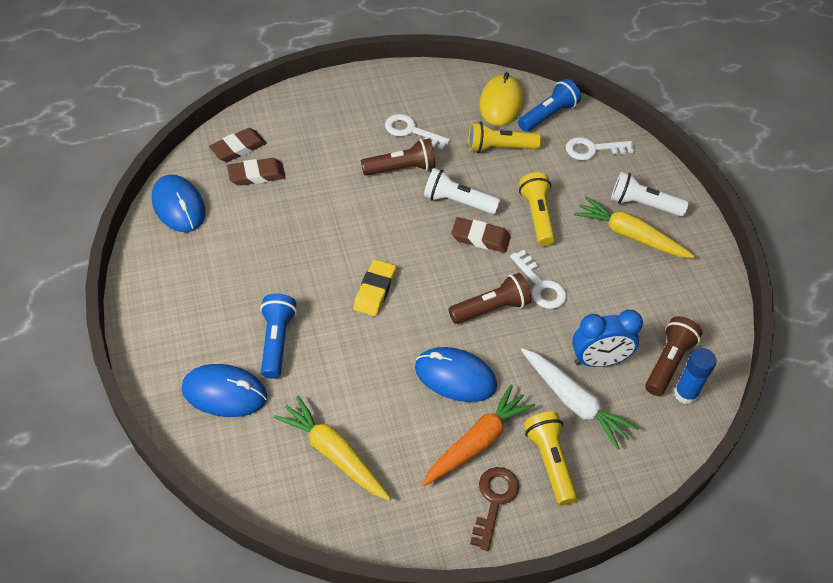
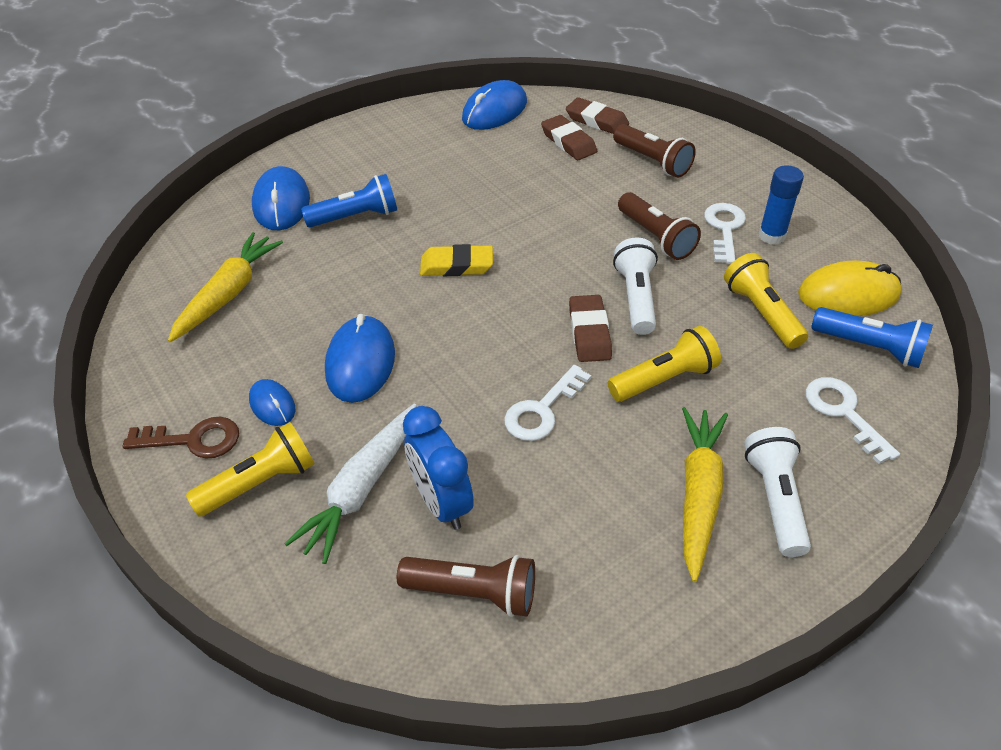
camera: 75 degrees right, 5 degrees down
(477, 442) = (272, 405): orange carrot -> blue mouse
(491, 308) = (479, 370): brown flashlight -> brown flashlight (652, 161)
(685, 394) = (422, 627): blue glue stick -> blue glue stick (771, 236)

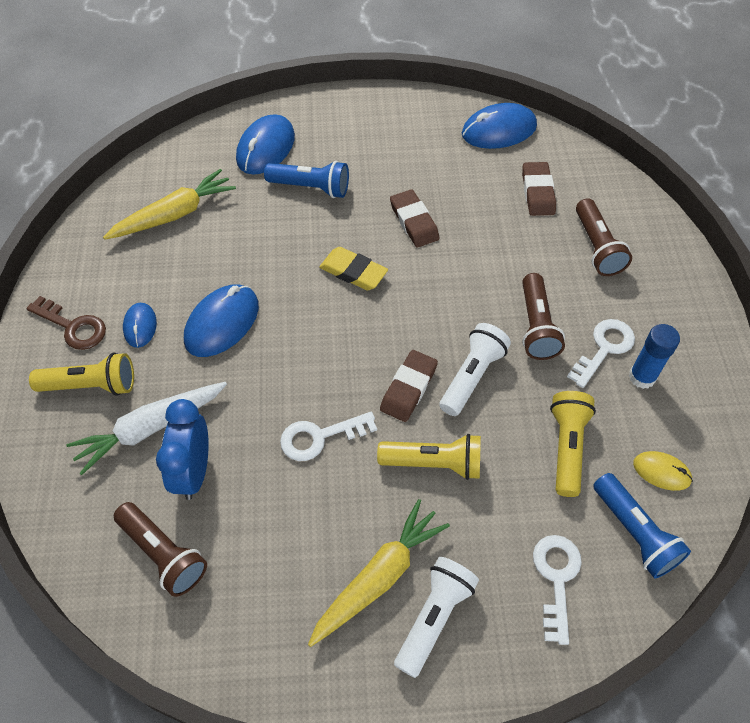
camera: 30 degrees right, 10 degrees up
(596, 121) = (581, 181): brown eraser -> brown eraser (414, 222)
(848, 294) = (661, 472): yellow mouse -> yellow mouse, size x0.56

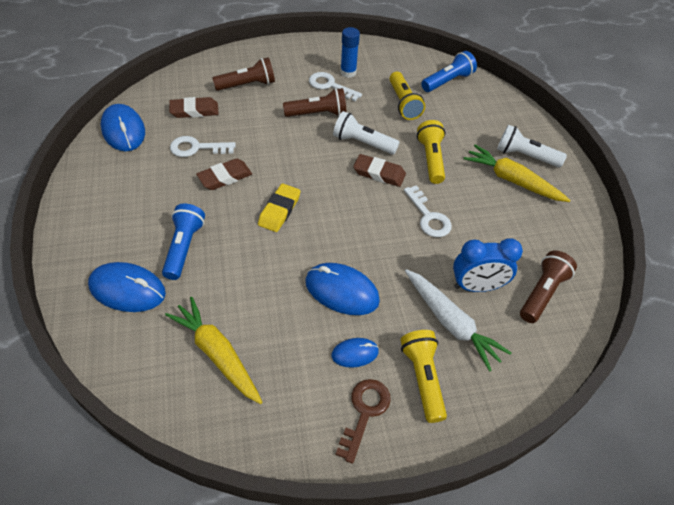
camera: 100 degrees left, 5 degrees down
(556, 578) = (484, 110): white key -> white key (197, 148)
(567, 447) = (403, 103): yellow flashlight -> yellow flashlight turned 105 degrees counterclockwise
(661, 472) = (408, 70): yellow mouse -> none

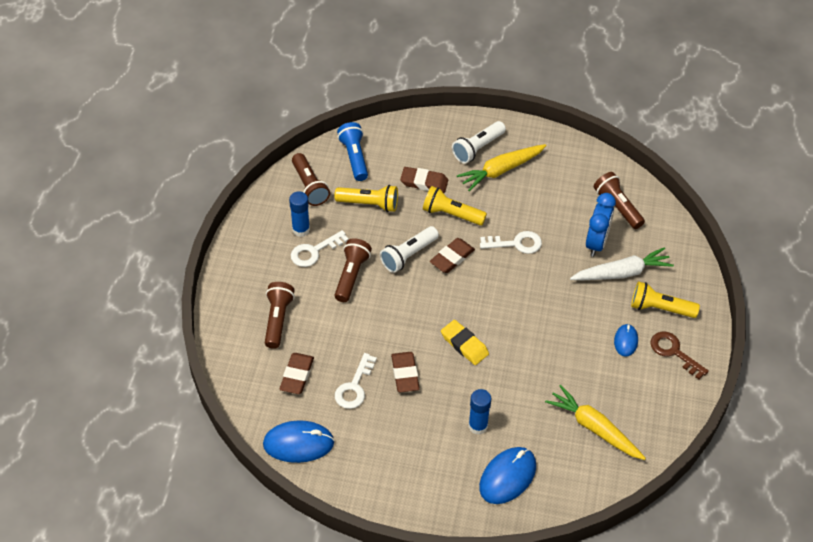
camera: 65 degrees left, 0 degrees up
(184, 247) = (478, 426): blue flashlight -> blue glue stick
(217, 354) = (594, 428): yellow carrot -> yellow carrot turned 60 degrees clockwise
(342, 291) = (567, 329): blue mouse -> none
(396, 65) = (309, 186): none -> brown flashlight
(454, 131) = (424, 182): none -> brown eraser

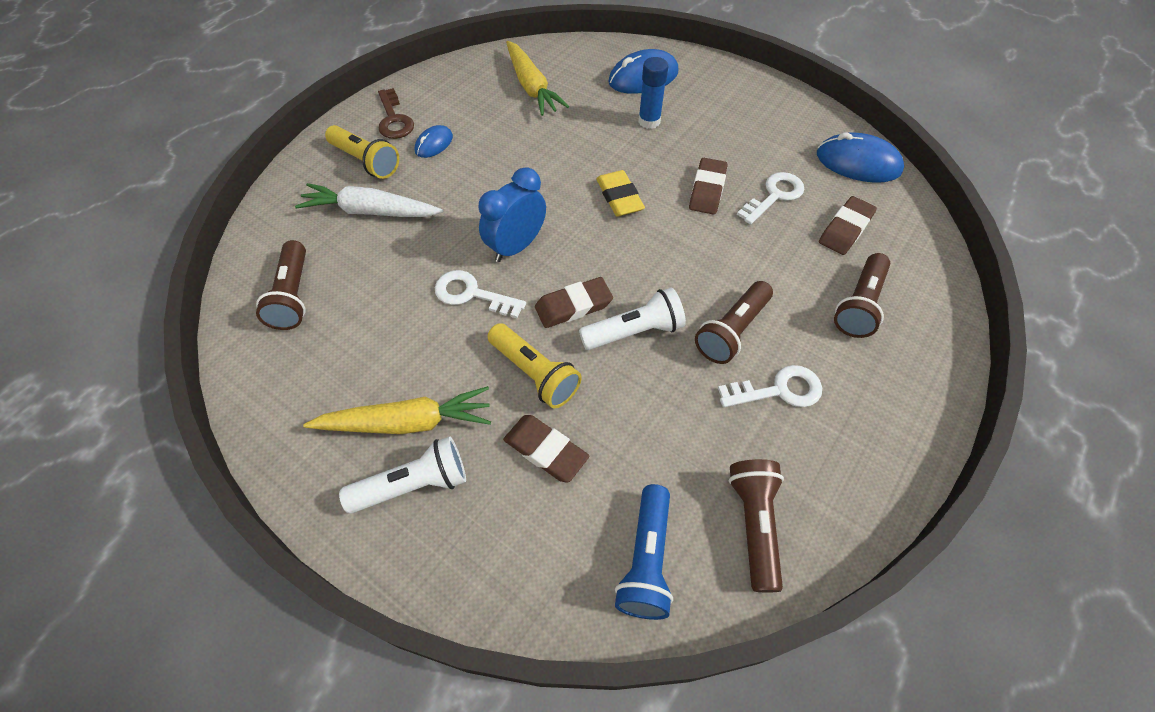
camera: 155 degrees left, 5 degrees up
(301, 229) = (792, 438): blue glue stick -> none
(369, 204) = (658, 443): yellow flashlight -> none
(596, 243) = (367, 257): blue clock -> blue clock (516, 246)

